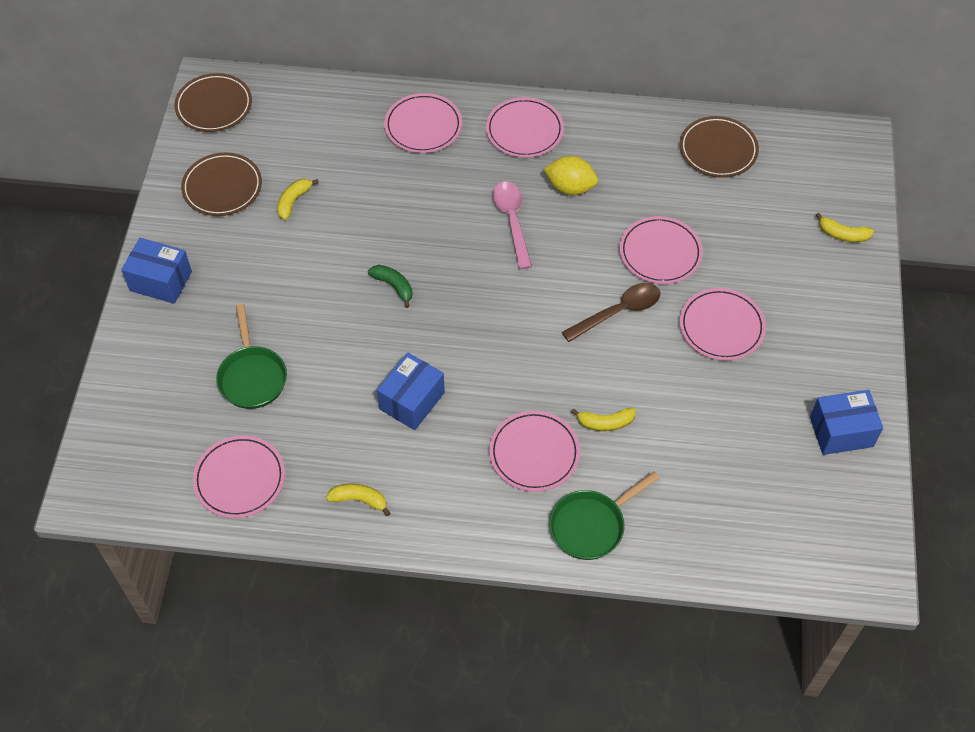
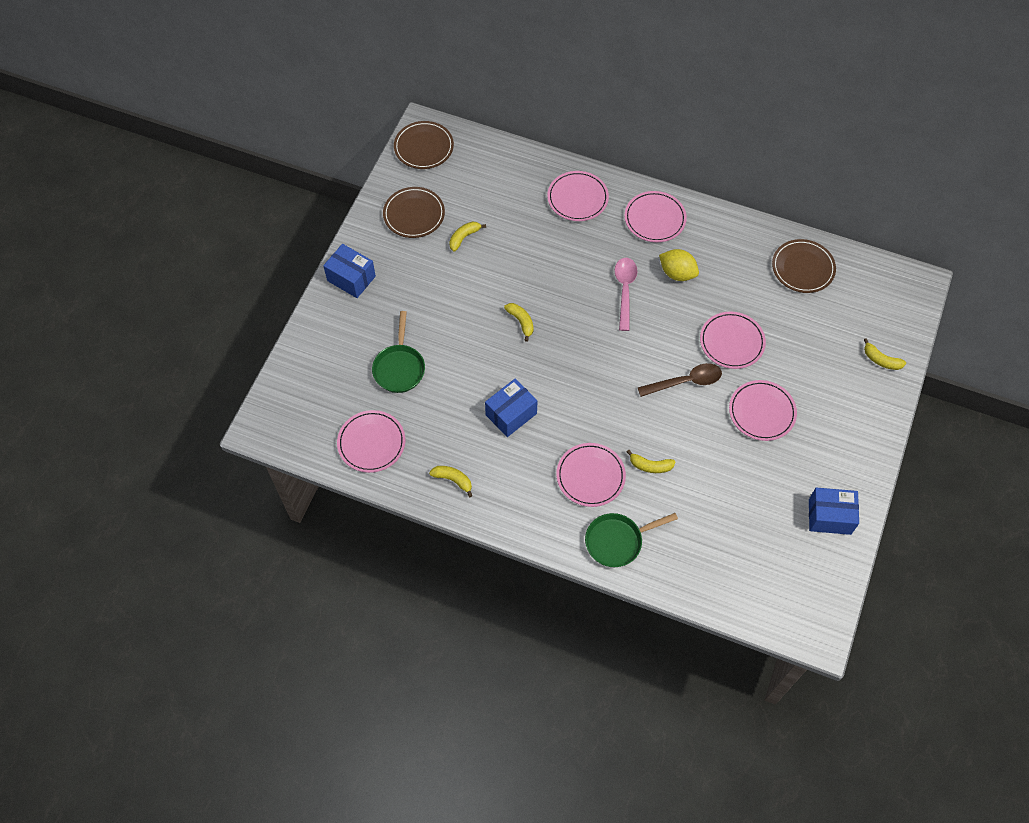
camera: 15 degrees right, 5 degrees up
(394, 286) = (521, 322): green banana -> yellow banana

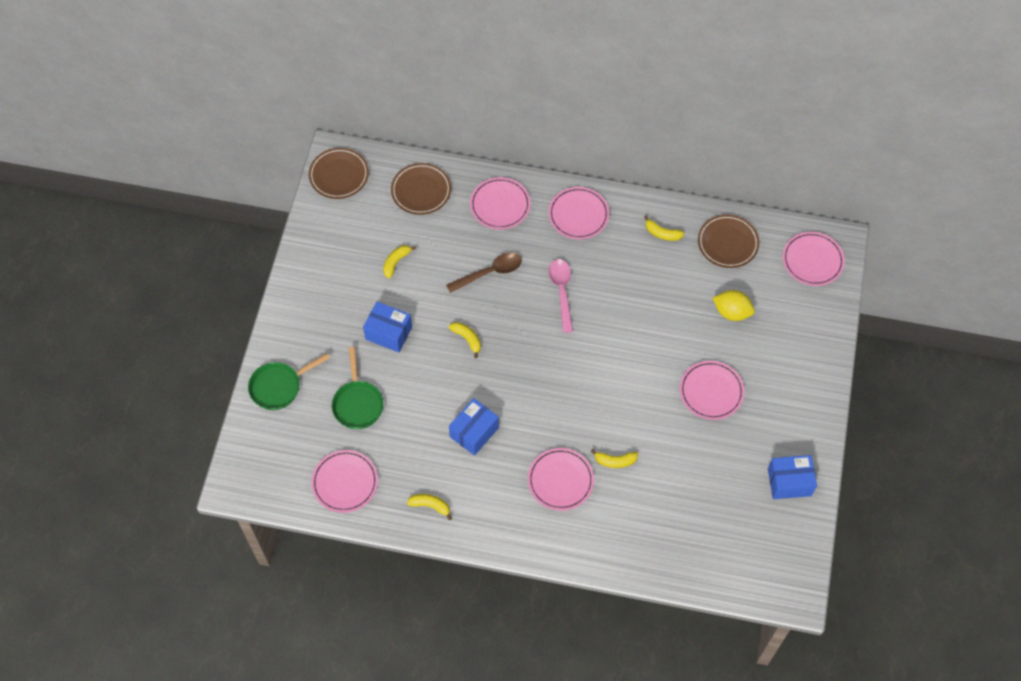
camera: 10 degrees left, 0 degrees up
(351, 278) = (293, 321): blue box -> blue box (388, 333)
(414, 214) = (342, 246): brown plate -> brown plate (421, 191)
(617, 541) = (596, 539): green pan -> green pan (279, 387)
(677, 273) = (609, 267): yellow lemon -> yellow lemon (732, 312)
(685, 382) = (634, 373): brown spoon -> brown spoon (490, 272)
(732, 342) = (672, 327): pink plate -> pink plate (812, 260)
(881, 360) = (814, 323): yellow banana -> yellow banana (662, 233)

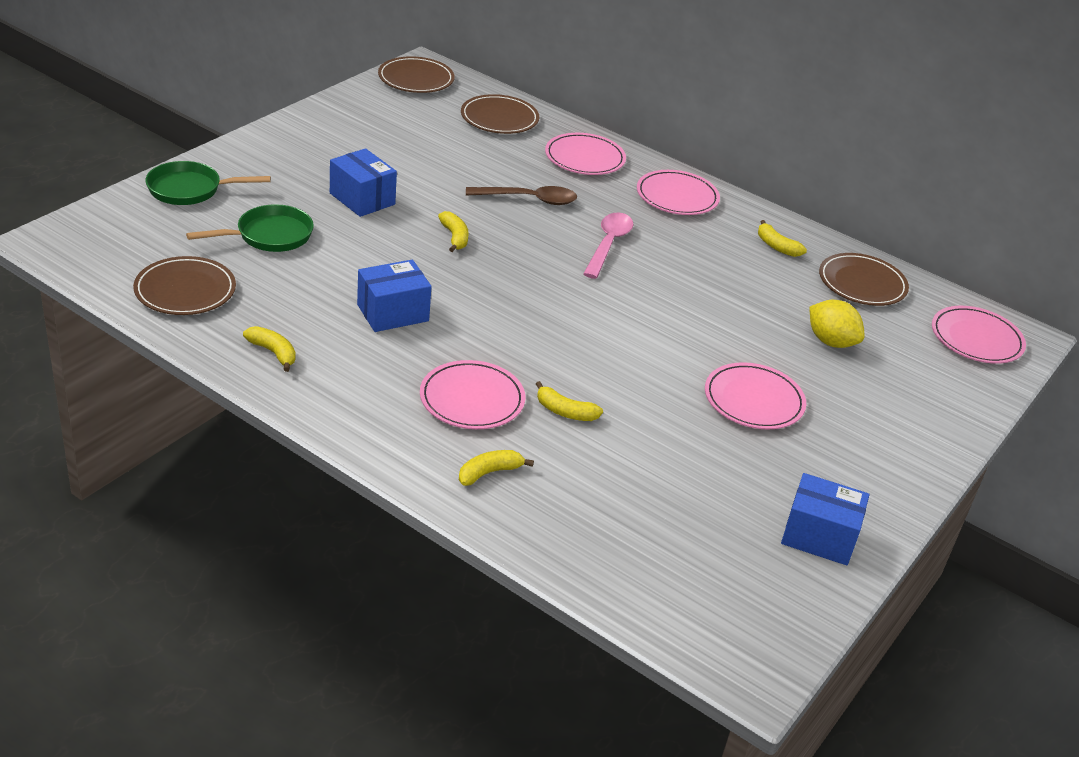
camera: 20 degrees right, 25 degrees down
(345, 482) = (185, 290): pink plate -> brown plate
(358, 403) = (269, 236): green pan -> green pan turned 135 degrees counterclockwise
(396, 262) = (422, 154): yellow banana -> yellow banana (489, 472)

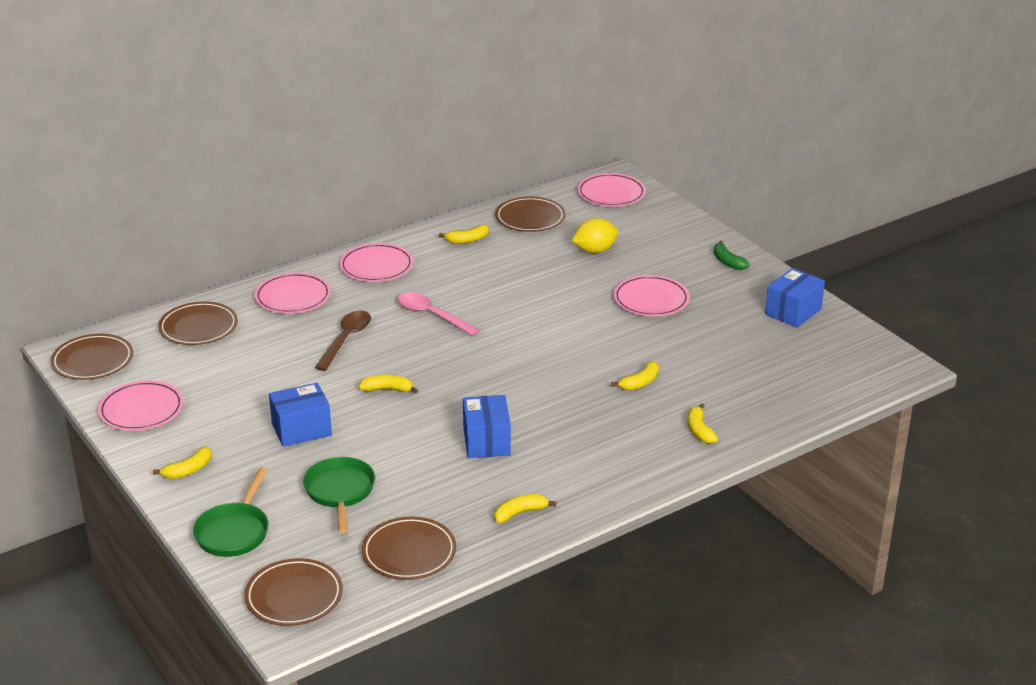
camera: 65 degrees left, 5 degrees down
(102, 236) = (294, 596): none -> brown plate
(273, 152) = (188, 470): none -> yellow banana
(472, 399) = (613, 422): pink plate -> pink plate (141, 410)
(897, 460) = (727, 262): none -> green banana

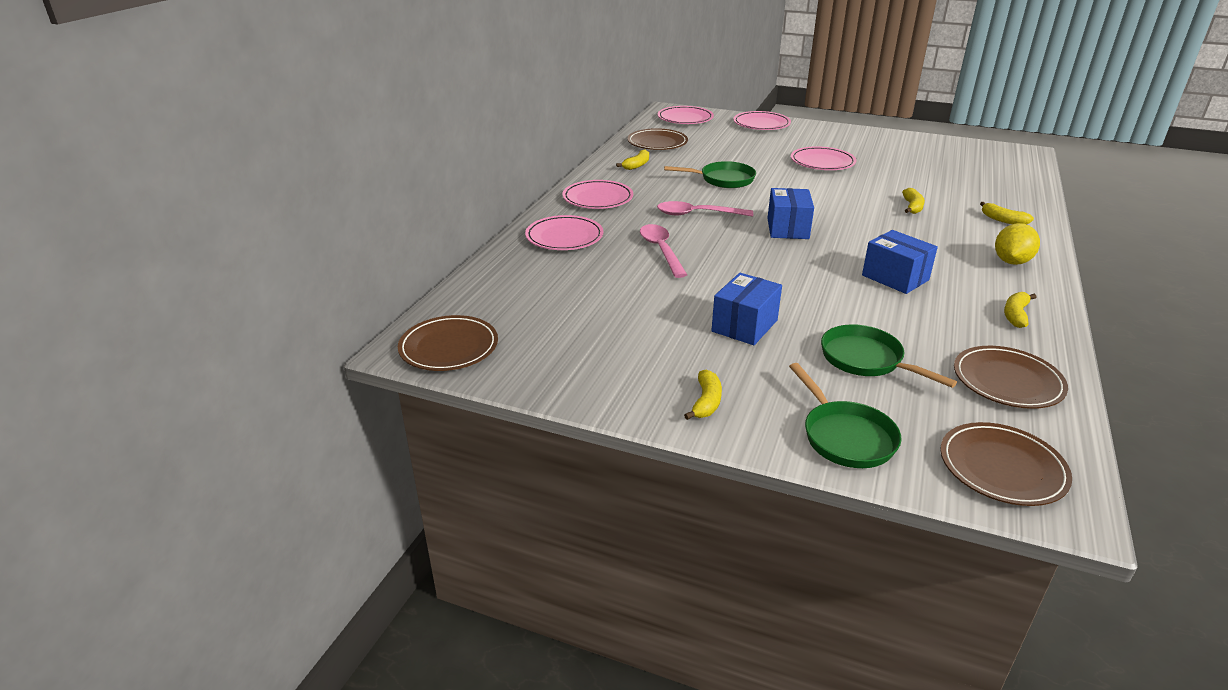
camera: 35 degrees left, 0 degrees up
(141, 410) = (570, 369): pink plate -> pink plate (761, 124)
(198, 327) = (515, 284): brown plate -> none
(346, 340) = (661, 250): brown spoon -> pink spoon
(387, 389) = (757, 271): yellow banana -> none
(518, 286) = (723, 179): none -> green pan
(594, 250) = (734, 148): yellow lemon -> yellow lemon (1011, 262)
(727, 262) = (825, 132): green banana -> none
(793, 312) = (912, 144): blue box -> blue box (787, 228)

